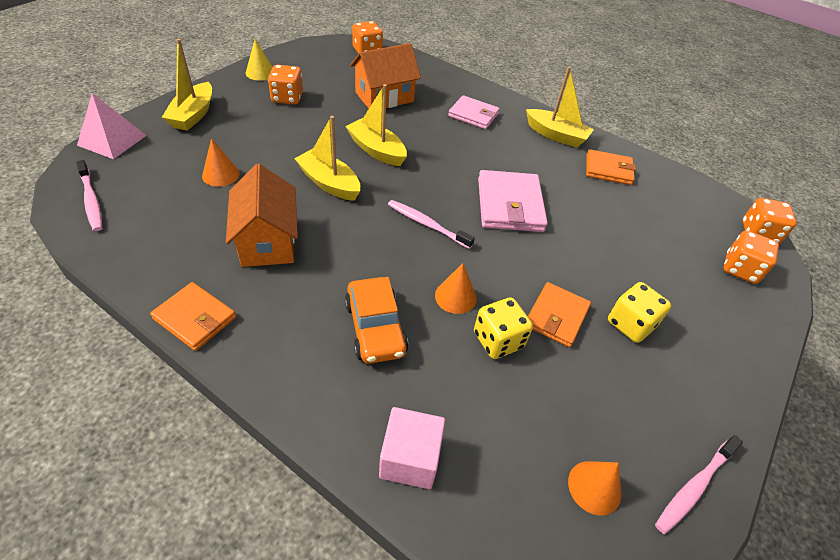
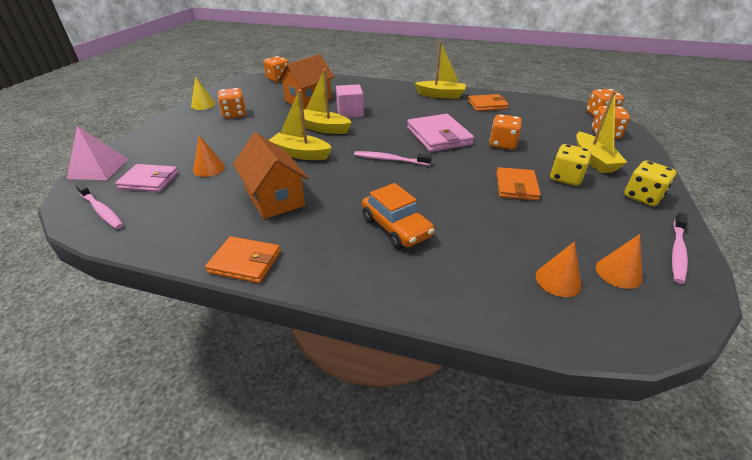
camera: 15 degrees left, 10 degrees down
(193, 115) = (162, 139): yellow boat -> yellow boat (593, 160)
(410, 458) = (481, 298): pink cube -> pink cube (350, 112)
(455, 296) = (440, 194): orange cone -> orange cone (558, 280)
(473, 115) = (378, 96): pink wallet -> pink wallet (149, 180)
(498, 340) = (488, 210): yellow dice -> yellow dice (642, 197)
(584, 243) = (502, 144): none -> orange dice

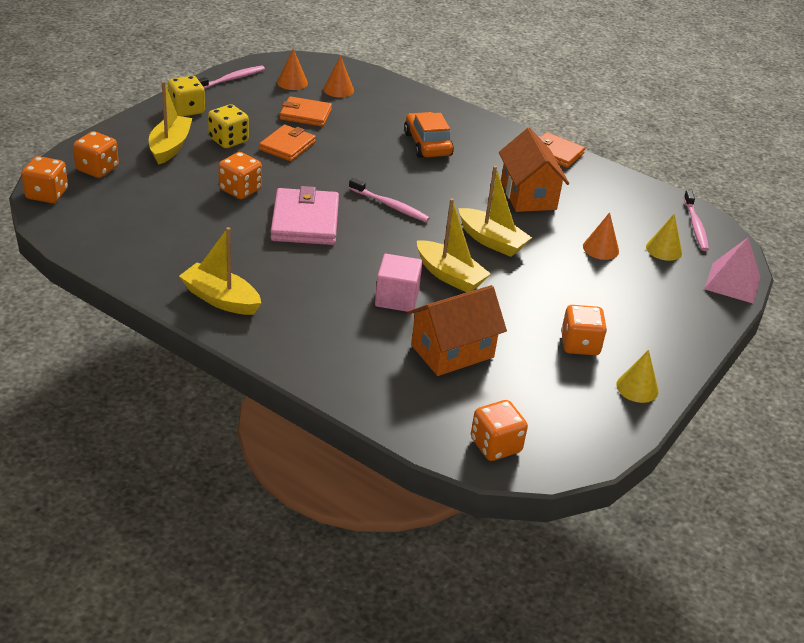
camera: 165 degrees left, 0 degrees up
(101, 210) = (695, 226): pink toothbrush -> pink toothbrush turned 150 degrees counterclockwise
(149, 180) = (664, 249): pink wallet -> yellow cone
(487, 105) = (174, 256): orange wallet -> orange wallet (305, 114)

